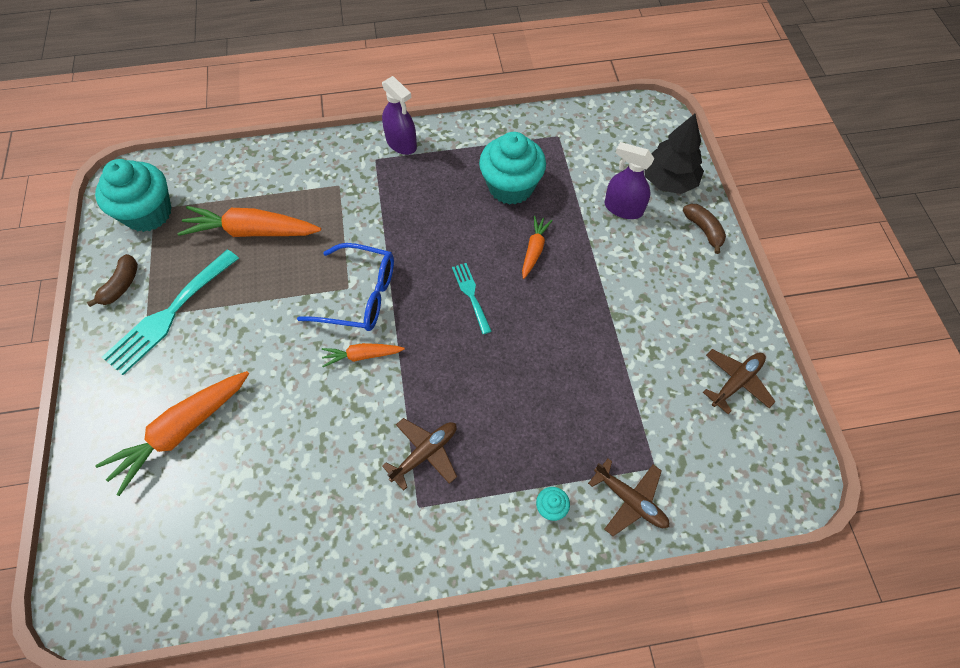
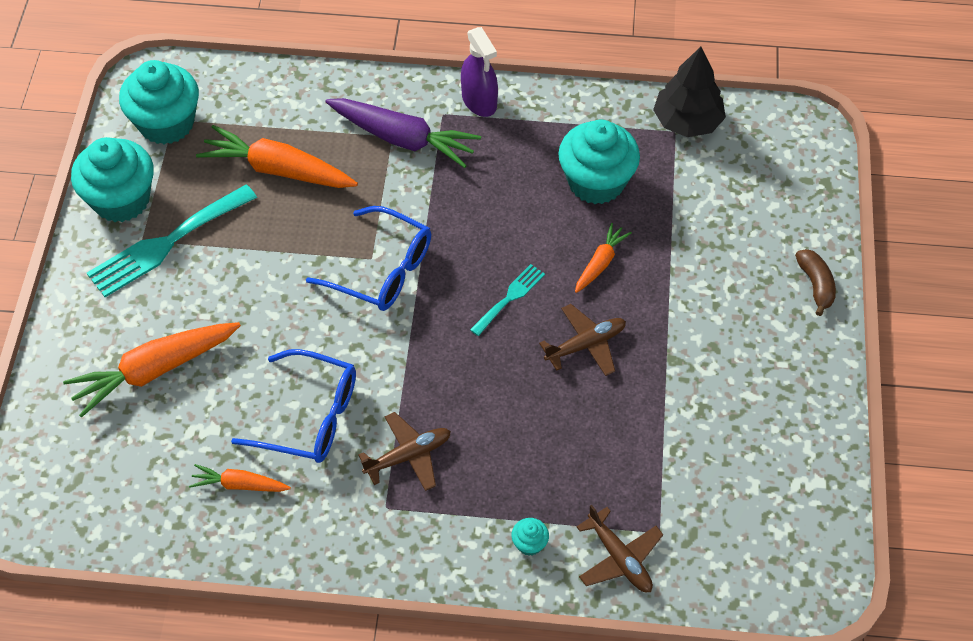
camera: 15 degrees right, 5 degrees down
(121, 285) = (121, 199): brown banana -> turquoise cupcake
(330, 439) = (310, 416): none -> blue glasses
(348, 185) = (403, 139): none -> purple carrot
(362, 355) = (367, 337): orange carrot -> orange carrot (239, 484)
(471, 294) = (510, 297): turquoise fork -> turquoise fork turned 45 degrees clockwise
(623, 208) = (725, 237): purple spray bottle -> none
(669, 181) = (794, 216): black tree -> black tree (687, 121)
(736, 382) = (788, 465): brown plane -> brown plane (586, 344)

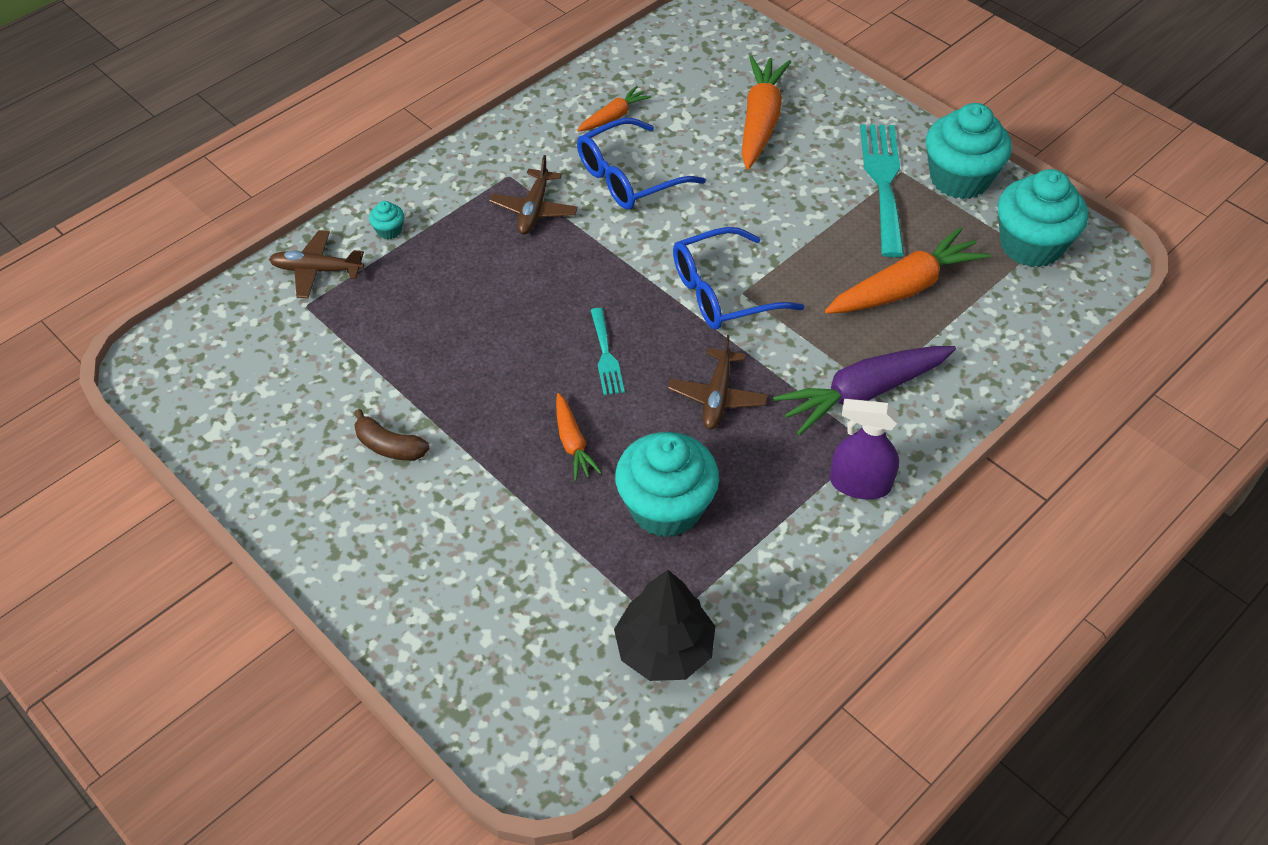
camera: 130 degrees right, 5 degrees down
(586, 344) = (505, 374): brown plane -> brown plane (717, 397)
(815, 285) = (367, 594): brown banana -> brown banana (389, 446)

